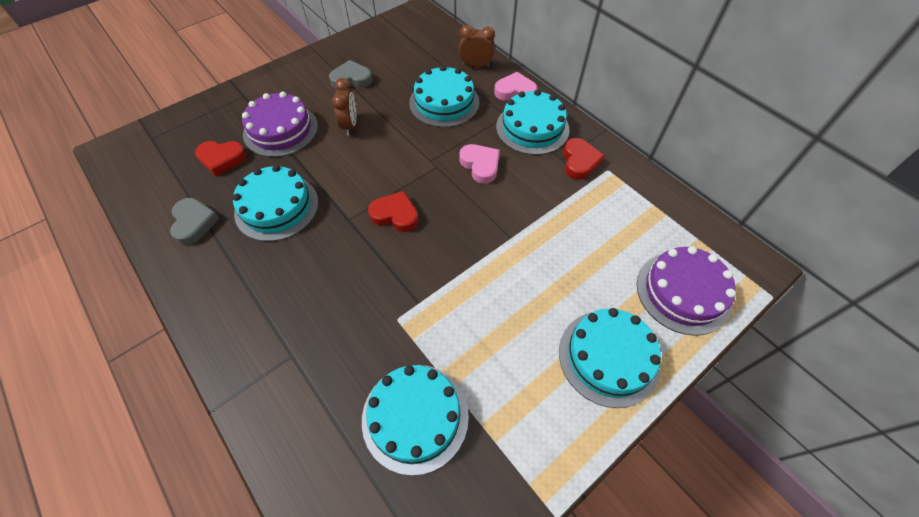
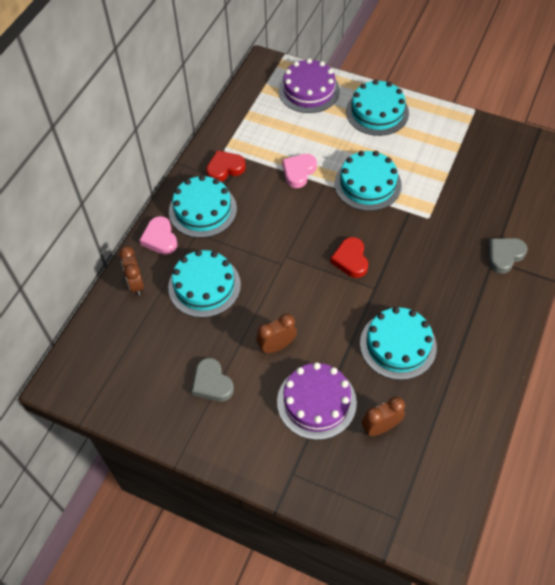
camera: 115 degrees left, 0 degrees up
(194, 223) = (453, 395): grey heart -> grey heart (504, 256)
(222, 159) = (380, 427): red heart -> brown clock
(415, 417) = (476, 181): turquoise cake -> turquoise cake (367, 184)
(480, 165) = (266, 228): pink heart -> pink heart (298, 172)

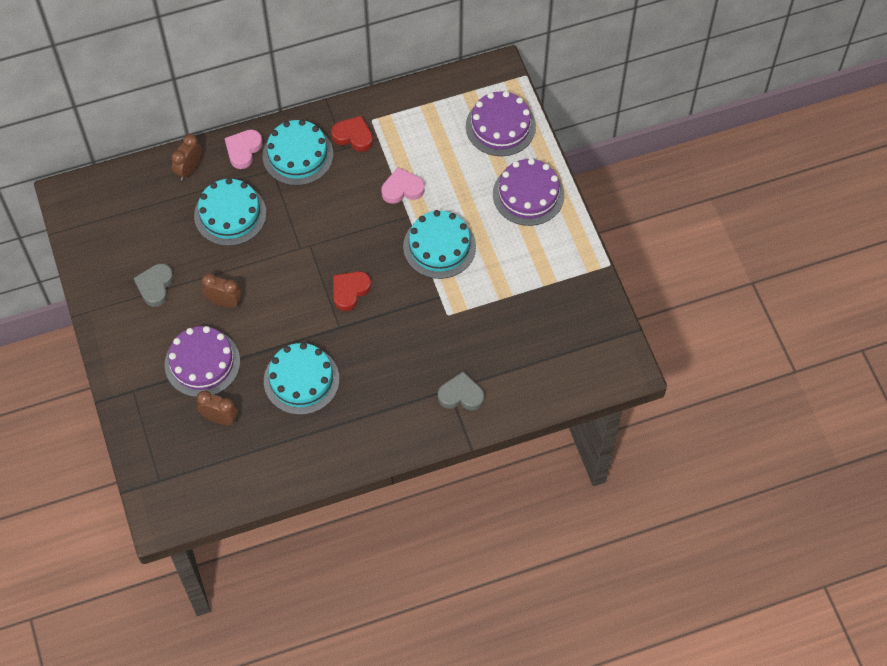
camera: 45 degrees right, 5 degrees up
(377, 112) = (528, 194): turquoise cake -> purple cake

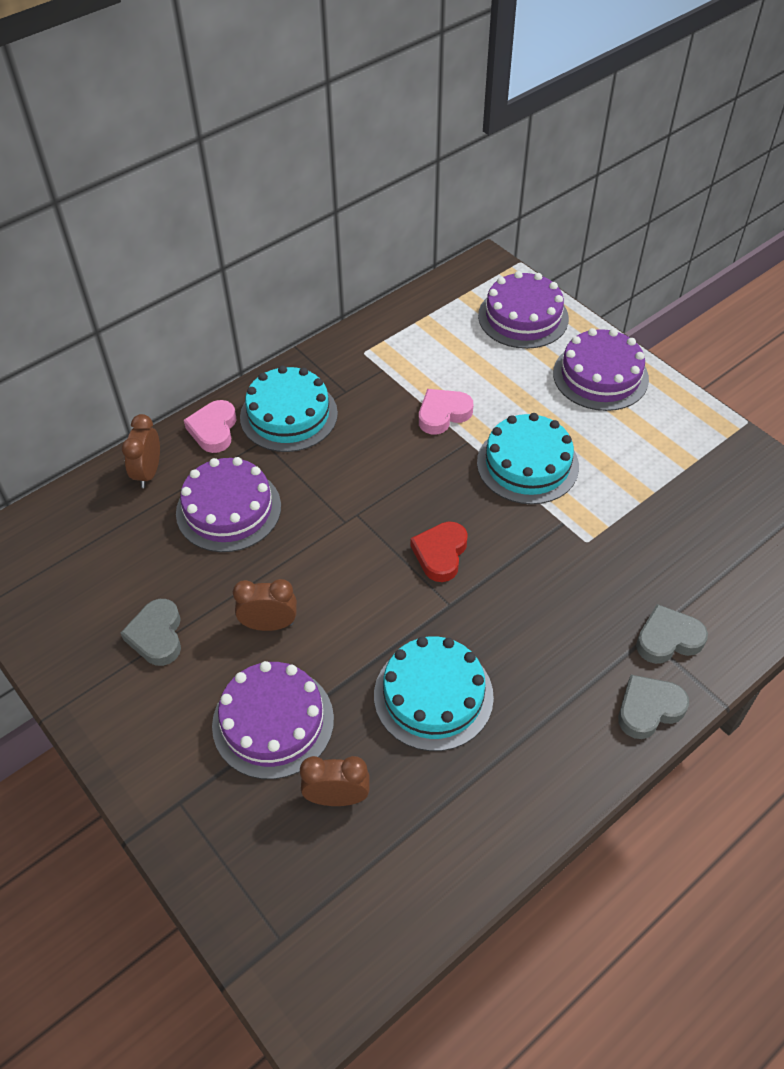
camera: 20 degrees left, 10 degrees down
(230, 214) = (228, 509): turquoise cake -> purple cake
(353, 136) = (350, 375): red heart -> none
(423, 432) = (648, 709): none -> grey heart

